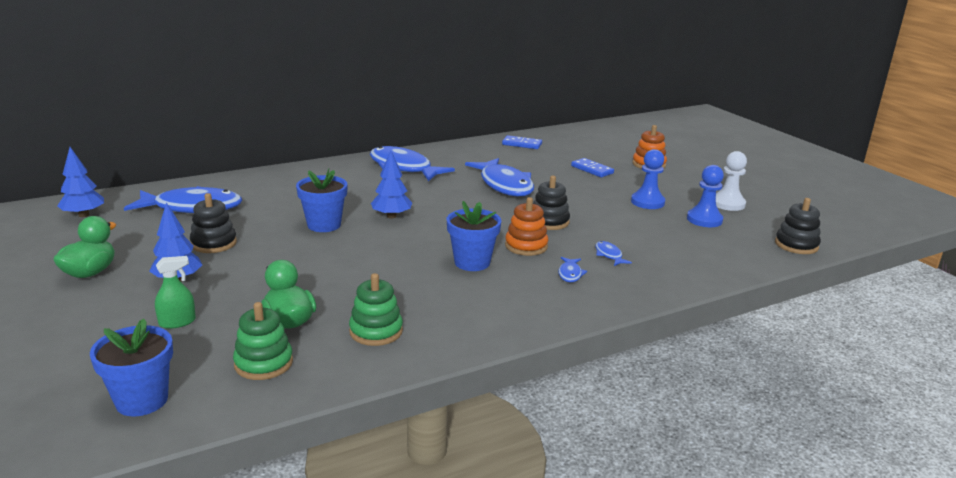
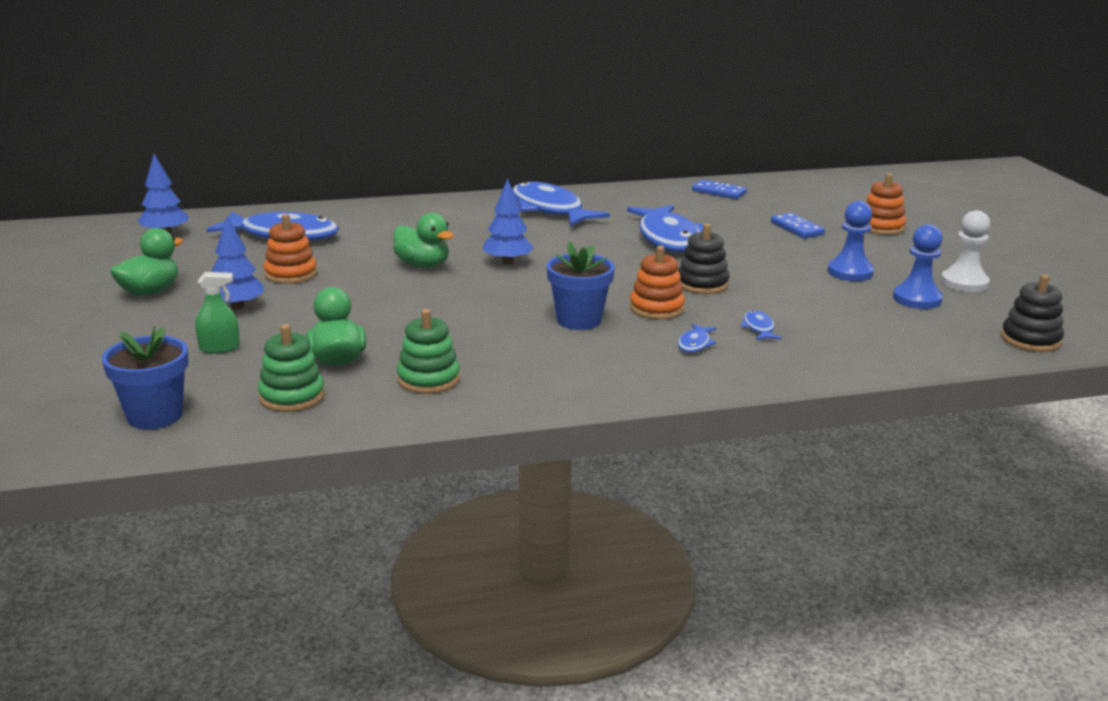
camera: 15 degrees right, 0 degrees up
(214, 243) = (291, 274): black stacking toy -> orange stacking toy
(324, 225) = (423, 265): blue flower pot -> green duck

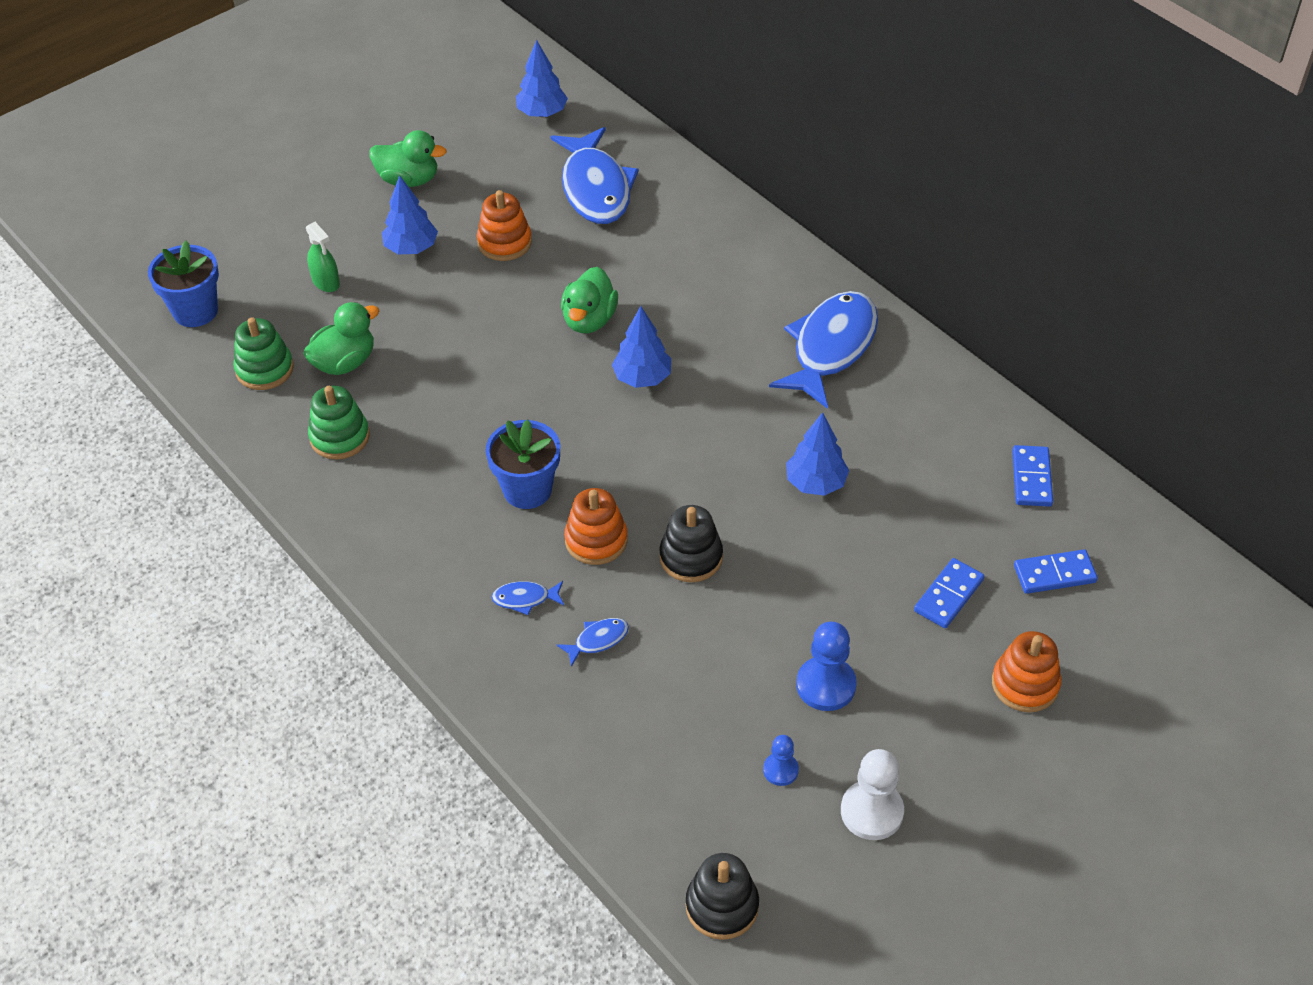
camera: 65 degrees right, 25 degrees up
(668, 238) = (815, 483): blue fish -> blue tree
(799, 203) = (1054, 574): none -> blue domino
(917, 299) = (780, 770): blue pawn -> blue pawn, size x0.57

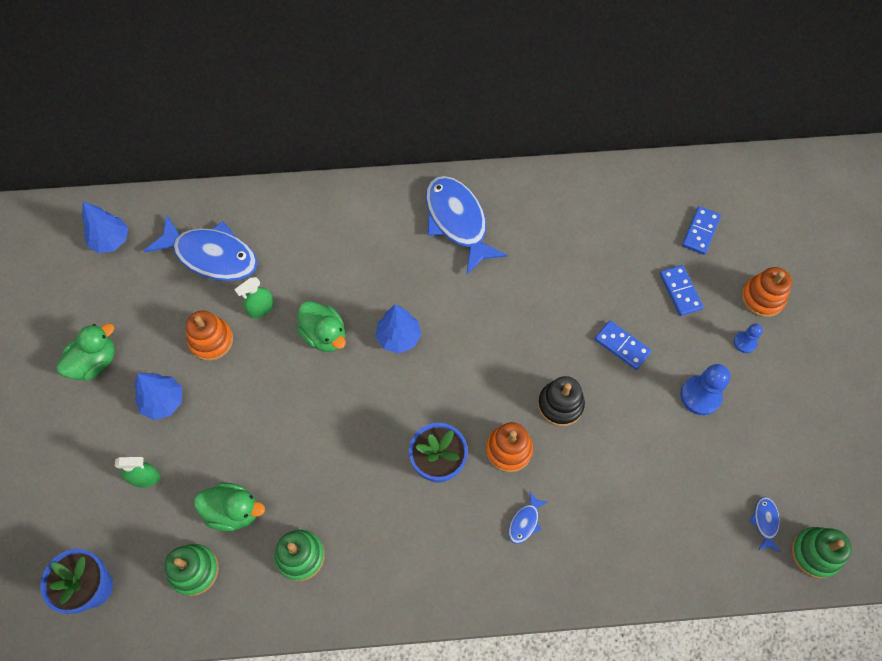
camera: 55 degrees left, 15 degrees up
(345, 362) = (234, 511): green duck -> green duck turned 105 degrees clockwise
(573, 256) = (261, 308): none -> green spray bottle
(598, 640) = (586, 499): blue fish -> blue fish (765, 522)
(722, 906) = (815, 553): black stacking toy -> green stacking toy
(780, 770) = (743, 459): blue pawn -> blue pawn (745, 342)
(815, 483) = (553, 301): blue tree -> none
(871, 812) = (798, 431): white pawn -> none
(1031, 478) = (629, 194): blue domino -> blue domino (622, 346)

